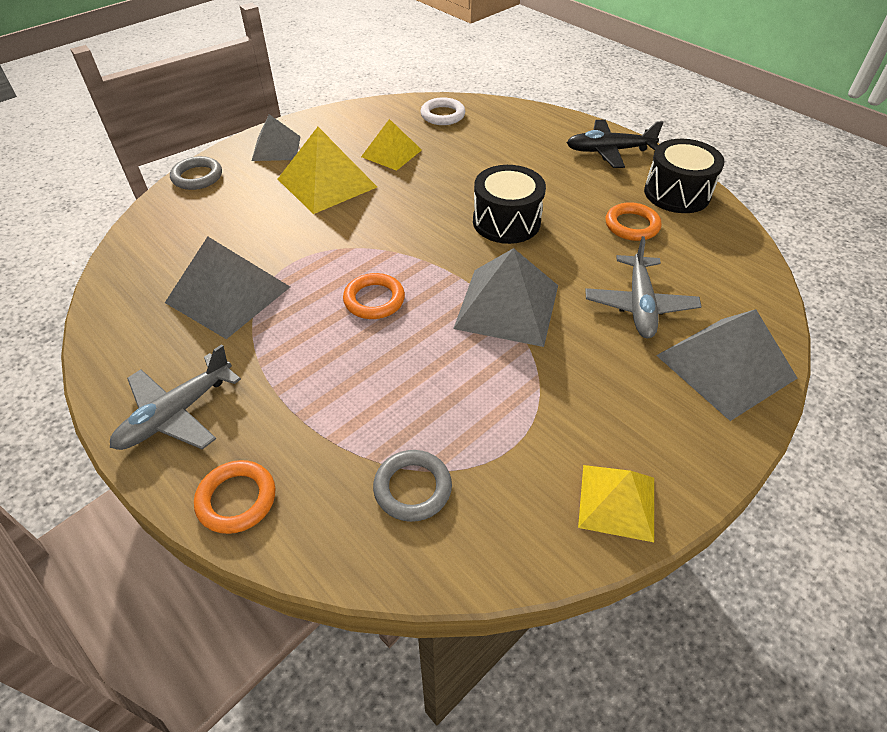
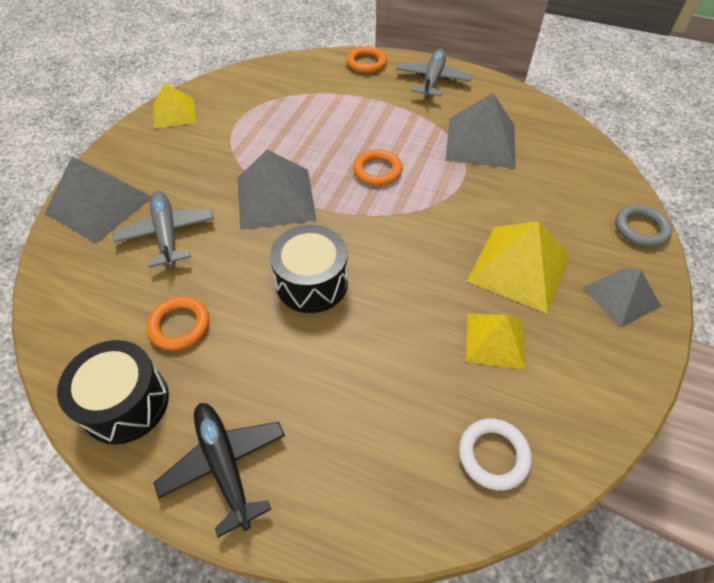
camera: 155 degrees right, 5 degrees up
(412, 488) = (284, 89): grey ring -> none
(608, 151) = (224, 464): black plane -> black plane turned 90 degrees counterclockwise

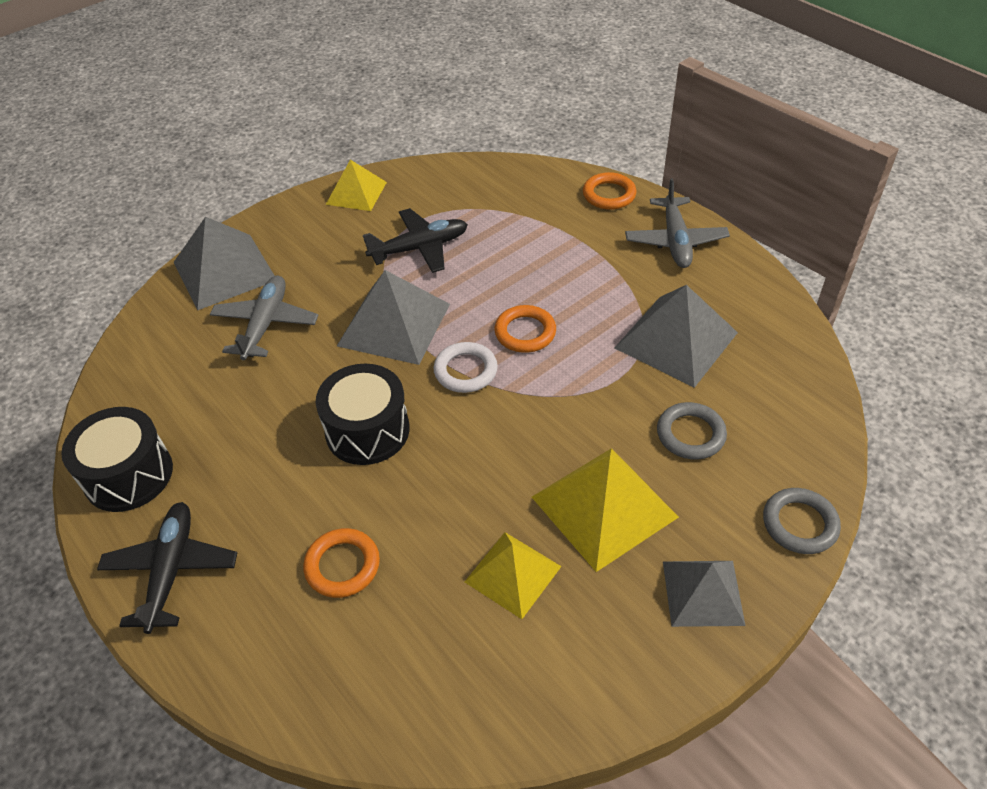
camera: 30 degrees right, 5 degrees down
(180, 325) = (218, 422): orange ring -> orange ring (342, 566)
(255, 137) = (420, 248): none -> black plane
(432, 80) = (675, 241): grey plane -> grey plane turned 135 degrees clockwise
(493, 455) = (419, 688): white ring -> white ring (465, 371)
(535, 198) = (690, 434): none -> grey ring

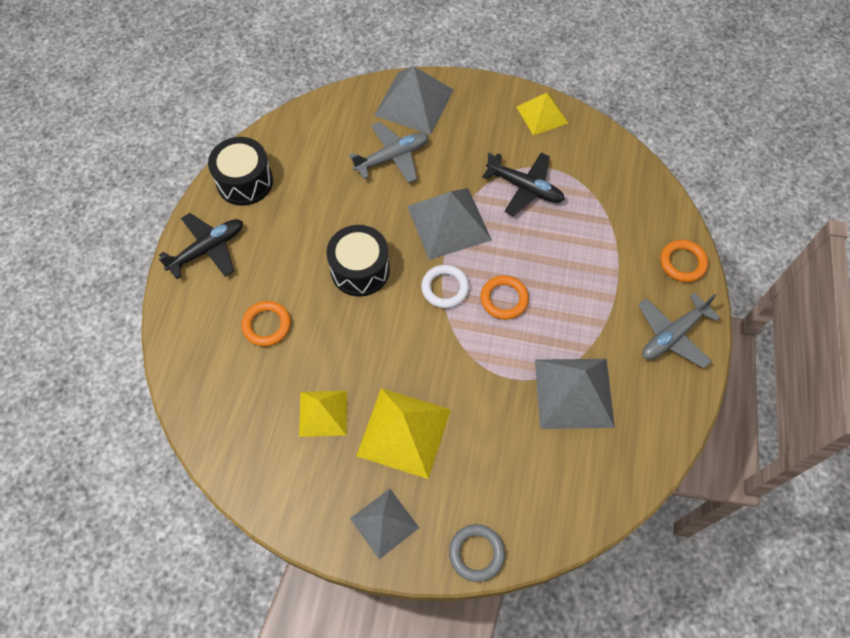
camera: 50 degrees right, 15 degrees up
(690, 434) = (498, 449): grey ring -> none

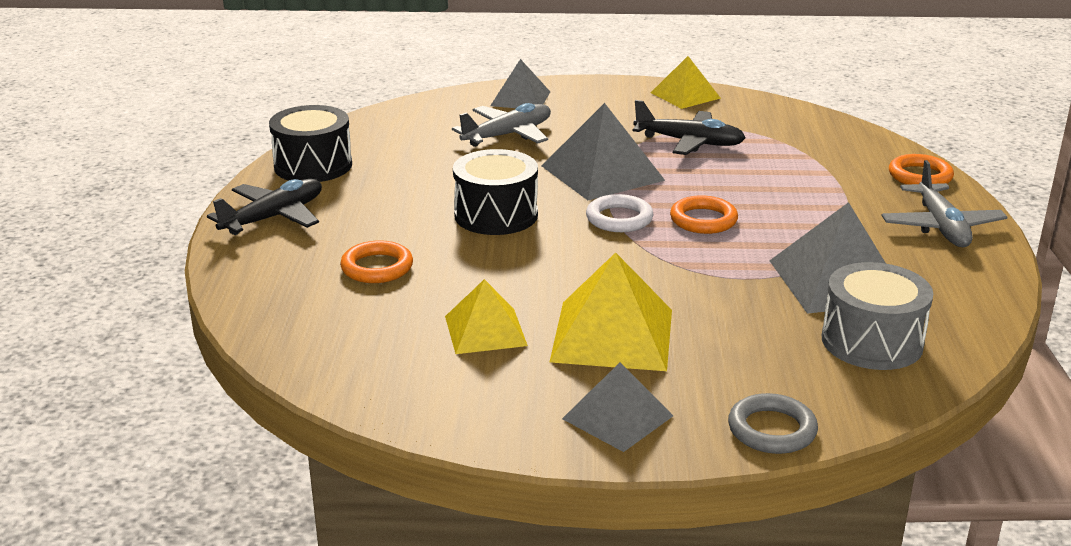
camera: 10 degrees left, 35 degrees down
(414, 102) = (520, 98): grey pyramid -> grey pyramid, size x0.63
(572, 469) = (872, 342): none -> grey drum
(672, 335) = (941, 227): grey plane -> grey plane turned 45 degrees counterclockwise

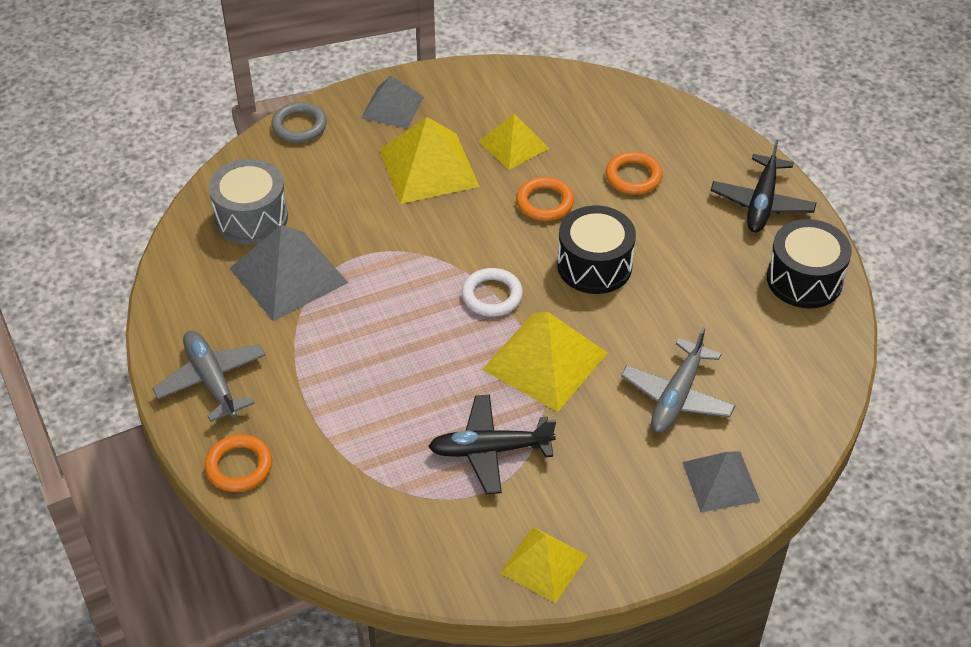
camera: 155 degrees right, 20 degrees up
(602, 173) = (545, 361): grey pyramid -> yellow pyramid
(703, 220) = (421, 318): orange ring -> orange ring (544, 202)

